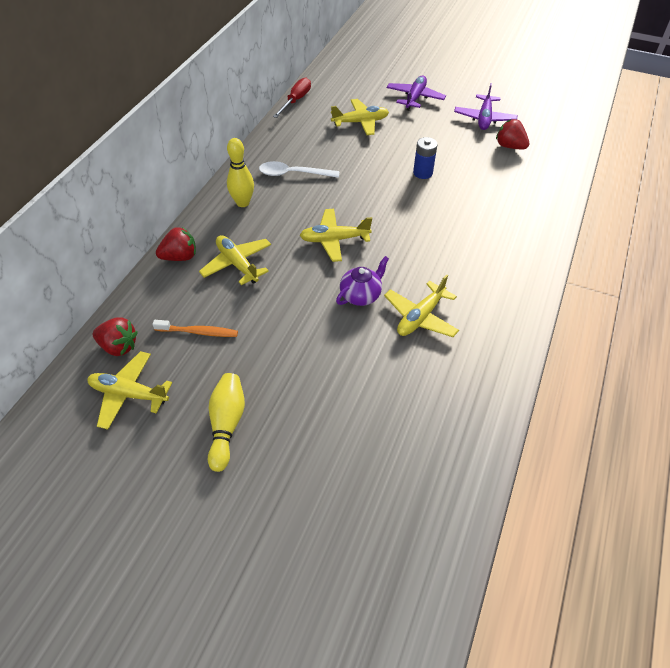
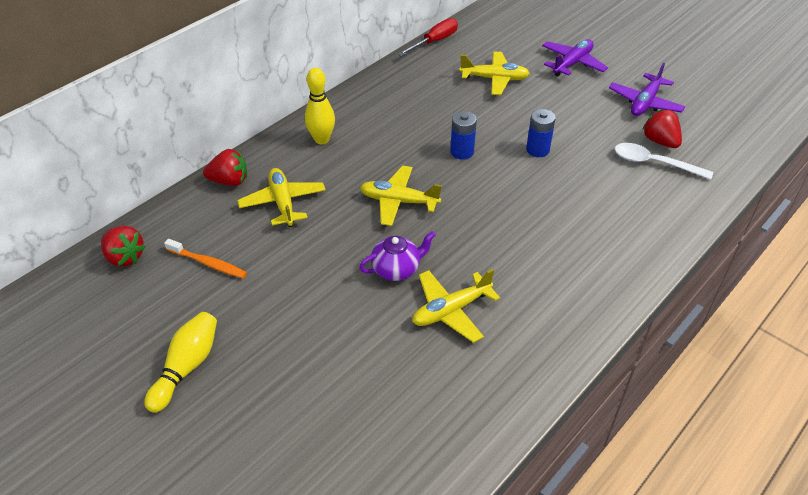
camera: 20 degrees right, 5 degrees down
(129, 394) = (110, 308): yellow plane -> none
(293, 174) = (391, 120): white spoon -> white spoon (654, 163)
(364, 187) = (462, 152): none -> blue battery

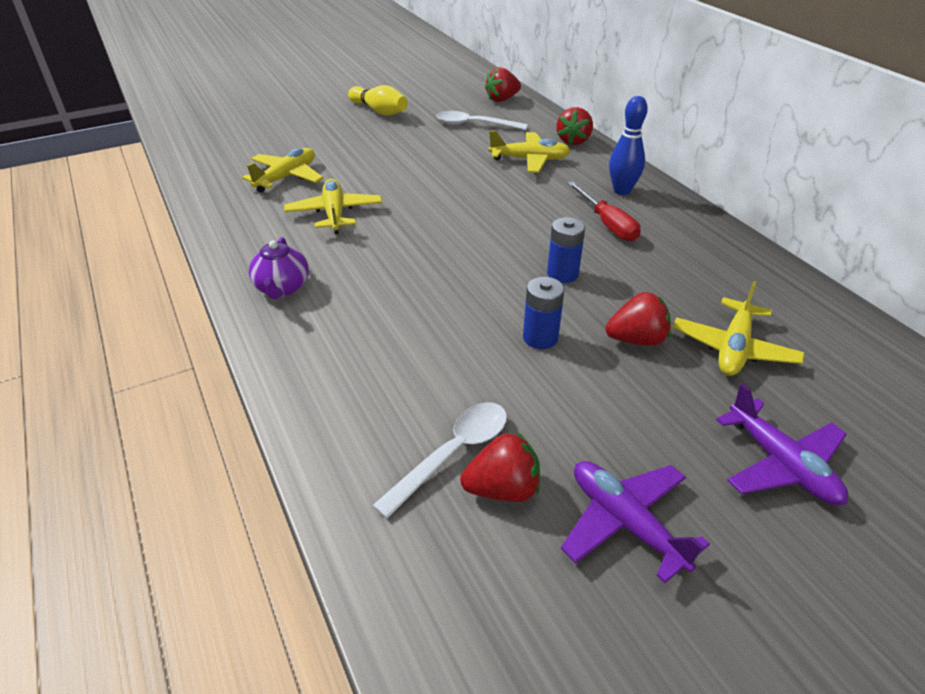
camera: 110 degrees right, 5 degrees down
(208, 263) = (474, 125): orange toothbrush -> white spoon
(321, 139) = (622, 190): yellow bowling pin -> blue bowling pin
(397, 269) = (405, 198): purple teapot -> purple teapot (282, 288)
(399, 201) = (497, 216): yellow plane -> yellow plane (286, 177)
(434, 41) = (853, 315): red screwdriver -> red screwdriver (607, 224)
(512, 113) = (636, 340): none -> red strawberry

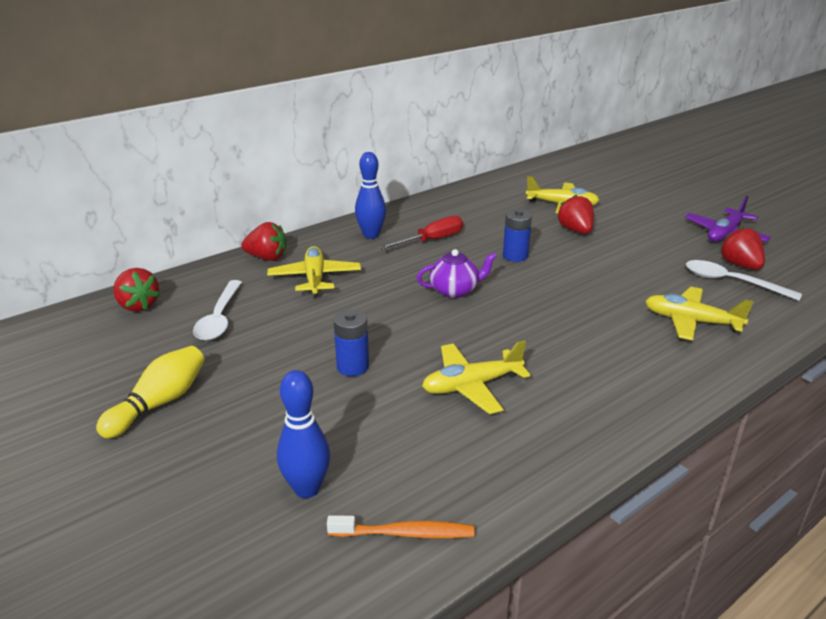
camera: 100 degrees left, 10 degrees down
(213, 175) = (404, 533): none -> orange toothbrush
(272, 150) = (307, 488): none -> blue bowling pin
(282, 288) = (626, 390): purple teapot -> purple teapot (455, 290)
(286, 177) = (393, 448): yellow plane -> yellow plane (691, 321)
(540, 338) = (599, 261): blue battery -> blue battery (352, 367)
(781, 464) = (647, 200): purple plane -> none

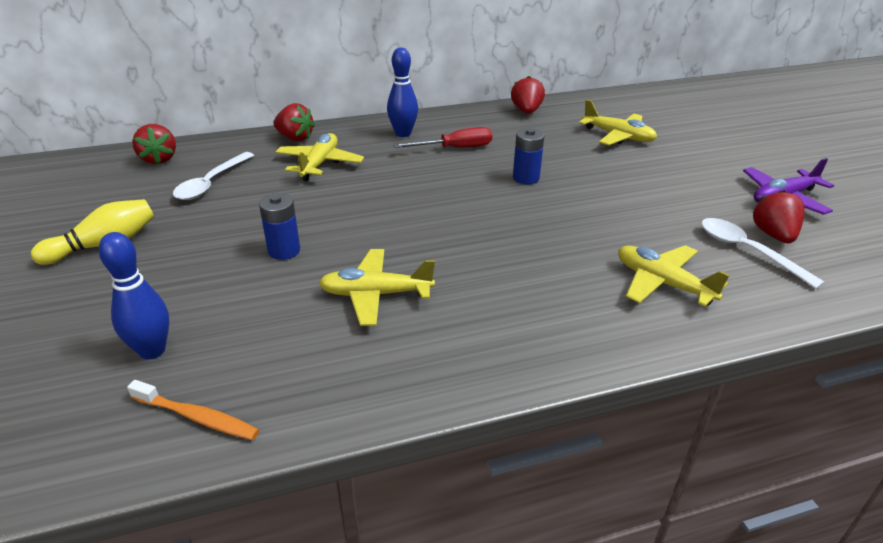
camera: 20 degrees right, 5 degrees up
(455, 290) = (437, 200): purple teapot -> none
(575, 230) = (611, 164): red strawberry -> red strawberry (526, 111)

